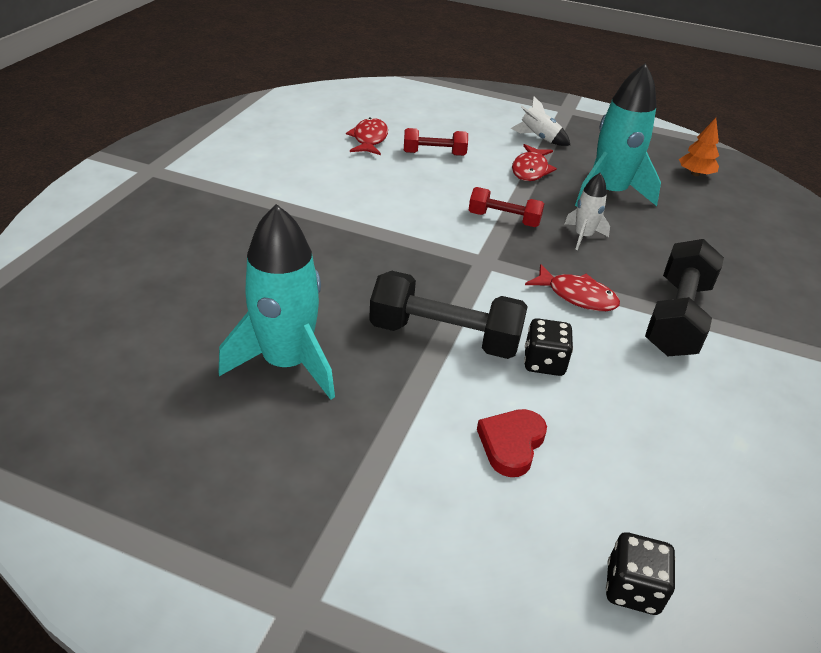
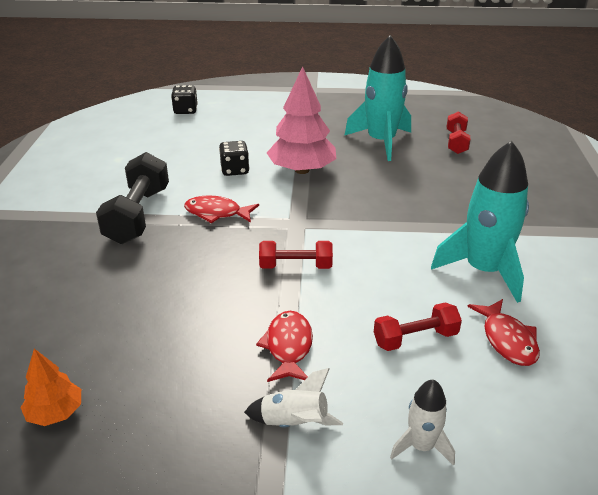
camera: 165 degrees right, 5 degrees down
(174, 329) = (456, 142): none -> red dumbbell
(445, 336) = (302, 170): black dumbbell -> pink tree
(511, 444) = (245, 136): red heart -> none
(583, 236) = (215, 267): white rocket -> white rocket (421, 446)
(609, 193) = (186, 335): turquoise rocket -> turquoise rocket (483, 270)

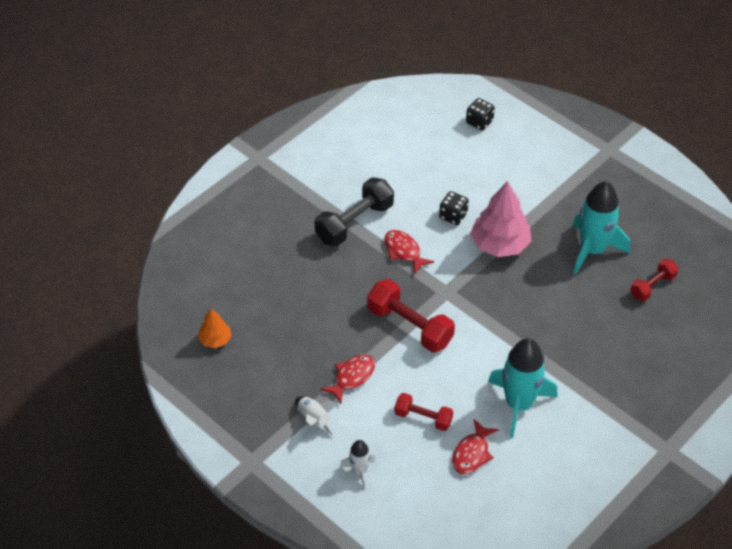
camera: 40 degrees right, 15 degrees up
(295, 266) = (410, 326): red dumbbell -> red dumbbell, size x1.68

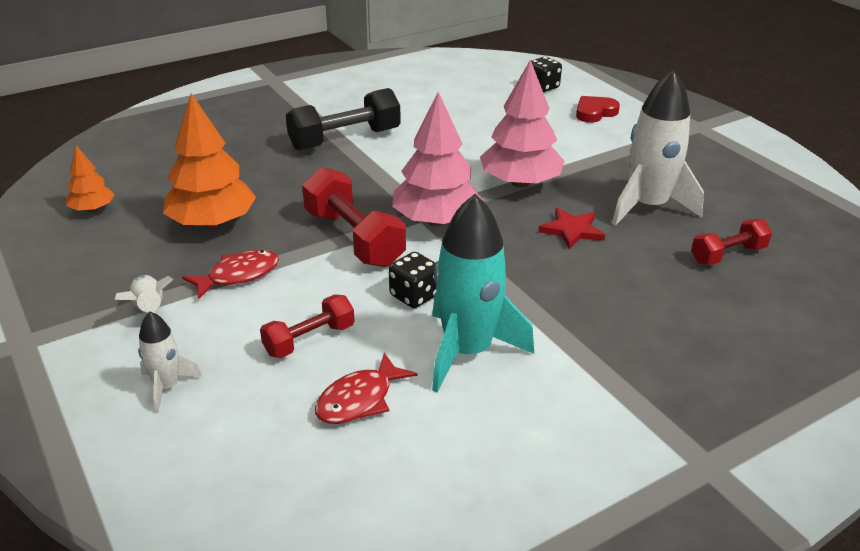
camera: 15 degrees right, 15 degrees down
(307, 333) = (212, 223): none -> orange tree
(404, 251) = (390, 170): red fish -> none
(423, 418) = (309, 340): red dumbbell -> red dumbbell turned 75 degrees counterclockwise
(453, 216) = (471, 151): black dice -> black dice (414, 296)
(457, 296) = (436, 221): none -> pink tree
(529, 148) = (595, 112): none -> red heart
(549, 285) = (572, 230): none -> red star
(592, 250) = (647, 206): turquoise rocket -> white rocket

